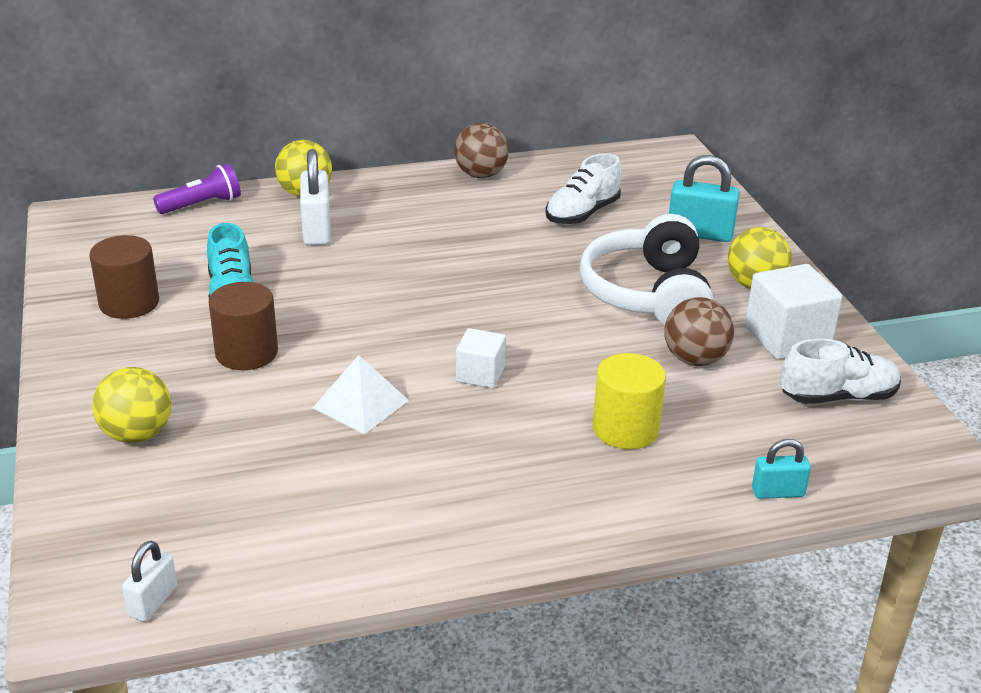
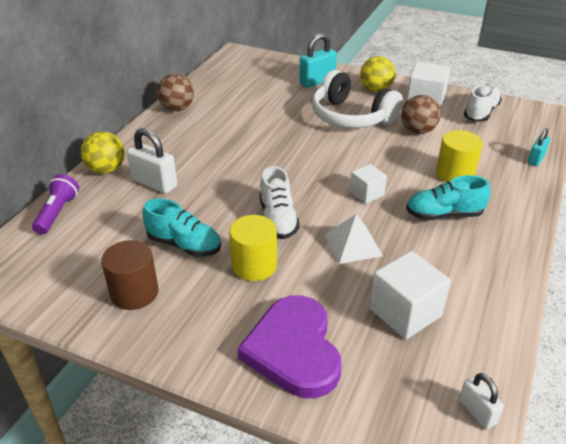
camera: 50 degrees left, 5 degrees up
(137, 434) = (294, 350): yellow ball -> purple heart
(246, 353) = (254, 265): brown cylinder -> yellow cylinder
(274, 489) = (405, 312): none -> white cube
(512, 452) = (444, 215): none -> turquoise shoe
(582, 214) = (258, 100): white shoe -> white shoe (278, 219)

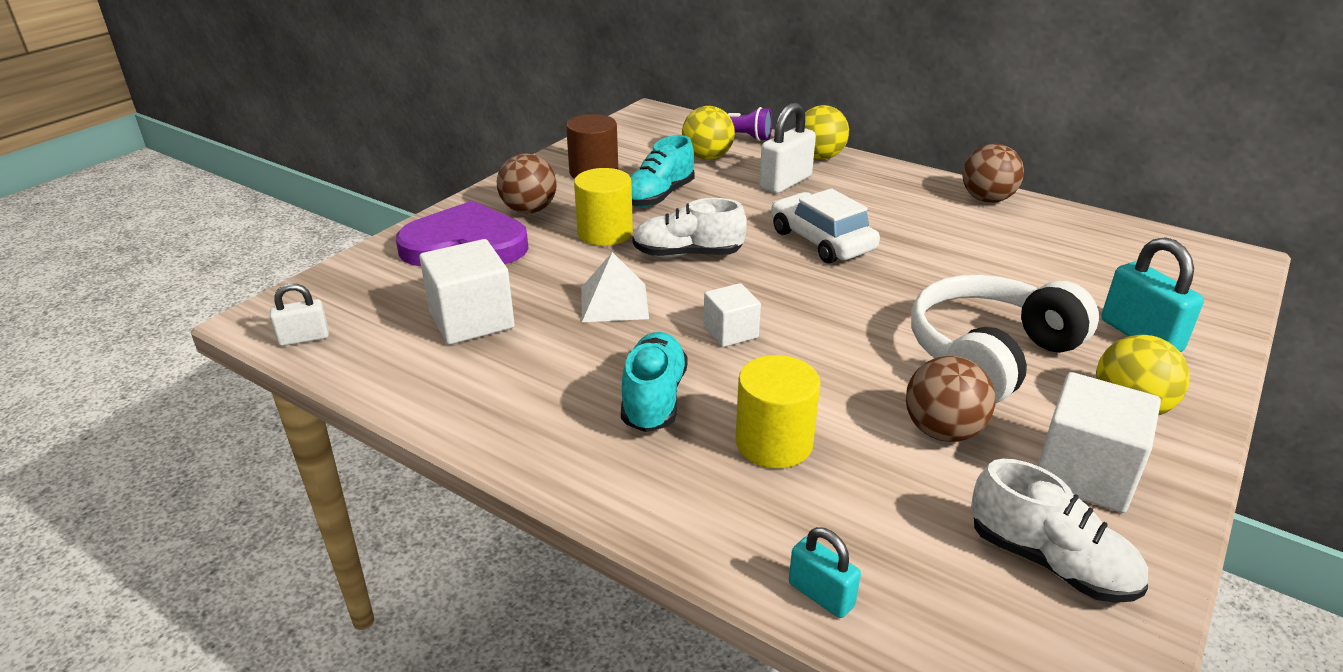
camera: 100 degrees right, 5 degrees down
(103, 226) = (707, 157): none -> yellow ball
(220, 321) = (529, 210): none -> brown ball
(245, 166) = (821, 241): none -> white car

